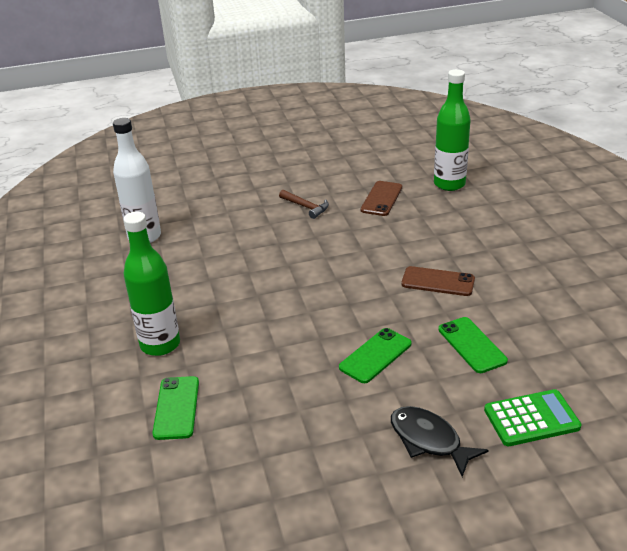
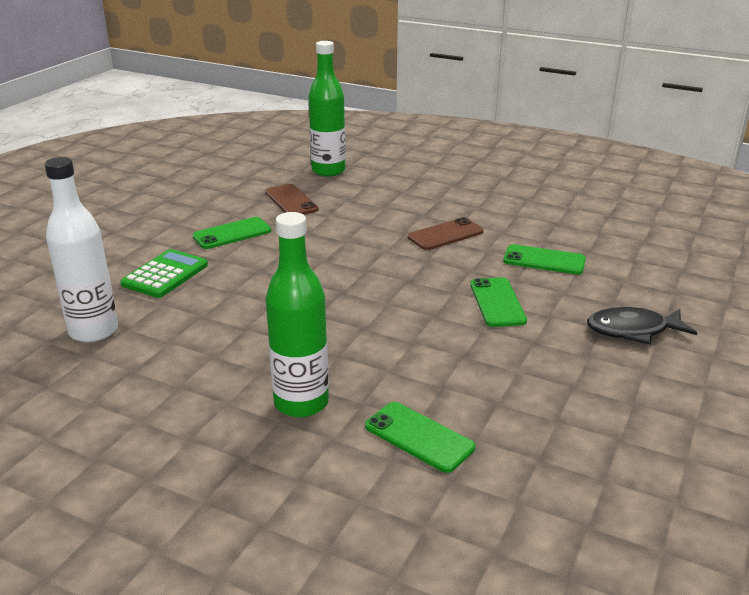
camera: 50 degrees left, 5 degrees down
(306, 207) = (232, 234): brown hammer -> green phone
(531, 419) = (658, 281): green calculator -> green calculator (165, 275)

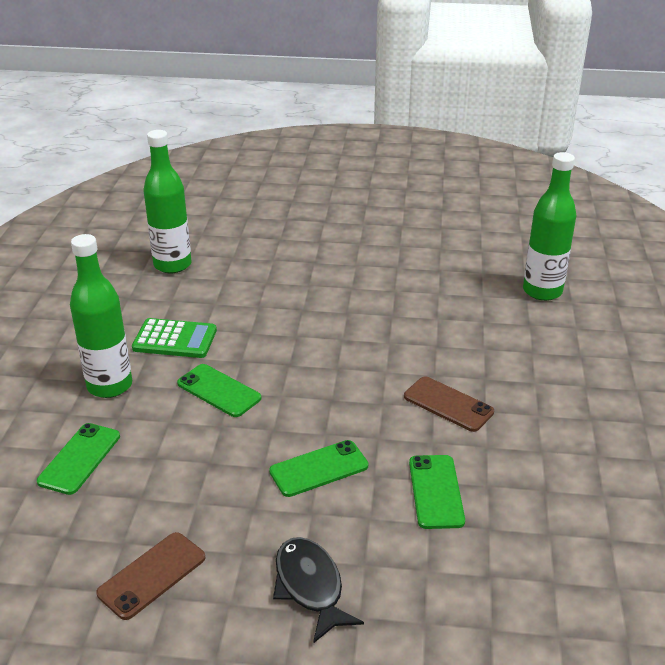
camera: 70 degrees right, 5 degrees up
(93, 331) = (172, 265): white bottle -> green bottle
(165, 275) = (268, 267): green calculator -> green calculator (175, 339)
(232, 234) = (359, 276): green phone -> green phone (219, 391)
(291, 201) = (450, 288): brown phone -> brown phone (152, 575)

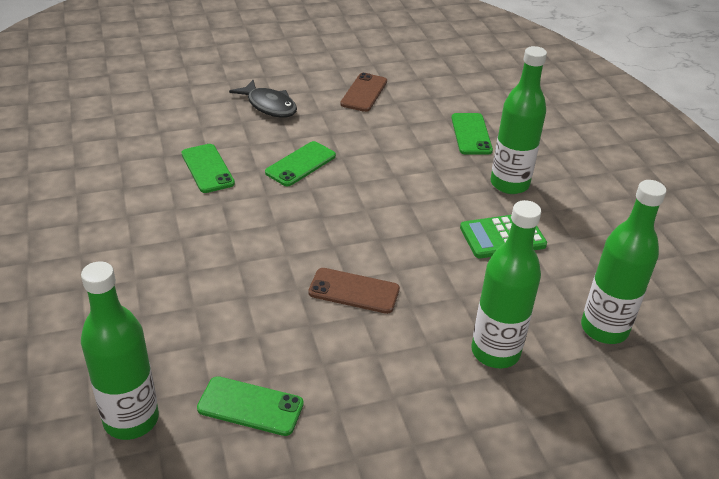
camera: 155 degrees right, 5 degrees up
(219, 391) = (420, 201): green phone -> green phone (250, 406)
(265, 270) = (495, 352): none -> green bottle
(448, 404) = (216, 236): brown phone -> brown phone (354, 291)

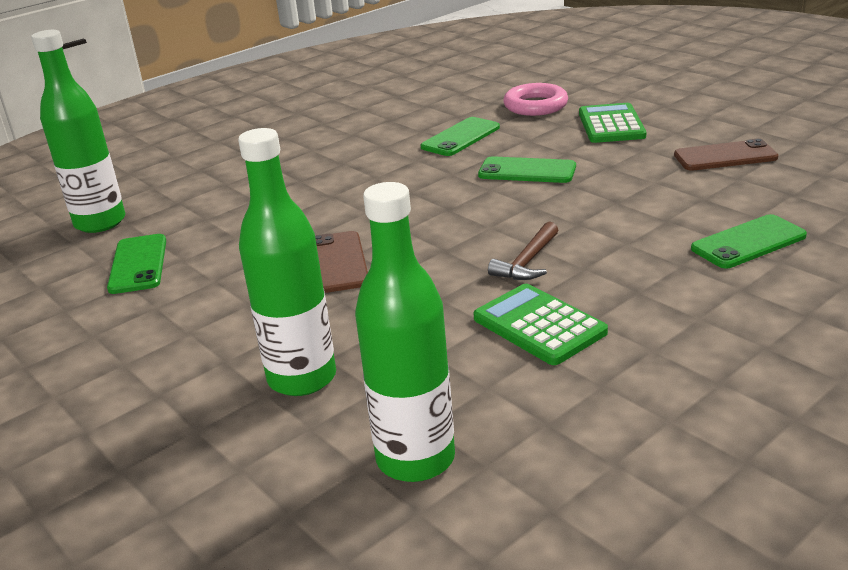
camera: 70 degrees right, 10 degrees down
(194, 118) = (535, 106): none -> pink ring
(269, 106) = (611, 125): black fish -> green calculator
(426, 212) = (527, 262): none -> brown hammer
(509, 184) = (669, 300): green bottle -> none

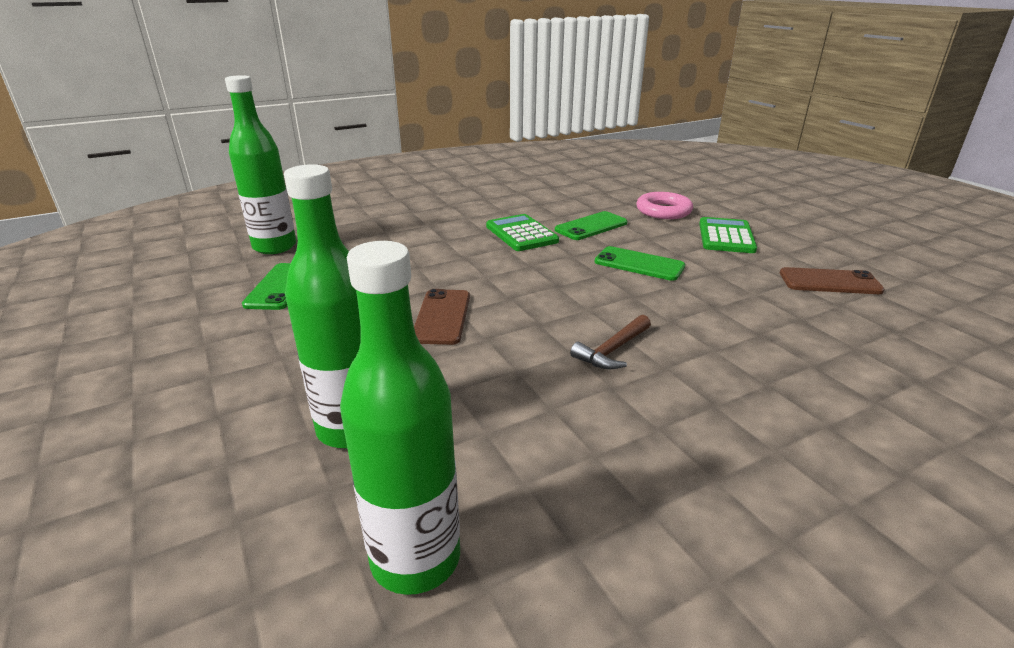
camera: 10 degrees right, 0 degrees up
(539, 325) = (603, 421): green calculator -> green calculator (521, 234)
(748, 242) = (843, 373): green phone -> none

